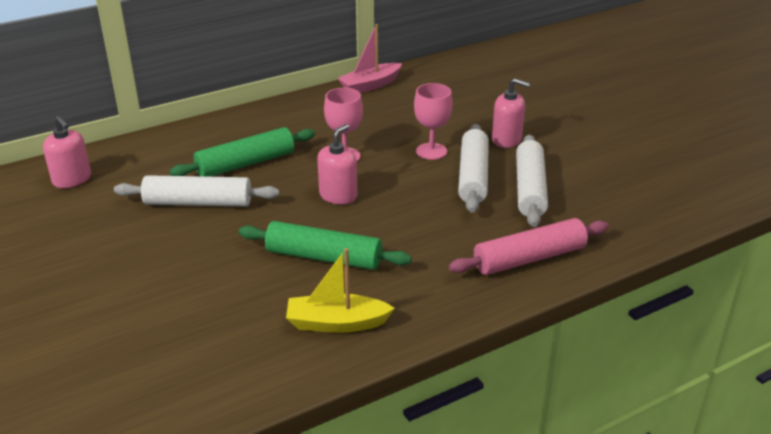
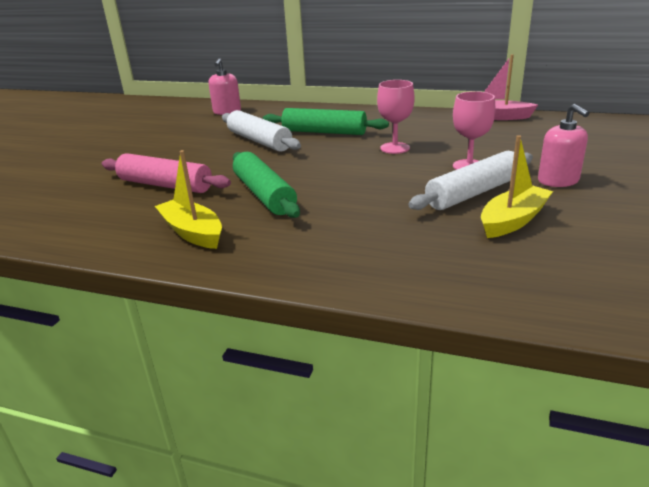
camera: 50 degrees right, 5 degrees down
(338, 195) = (345, 166): pink soap dispenser -> none
(529, 189) = (513, 220): white rolling pin -> yellow boat
(529, 258) = (410, 267): pink rolling pin -> pink rolling pin (165, 185)

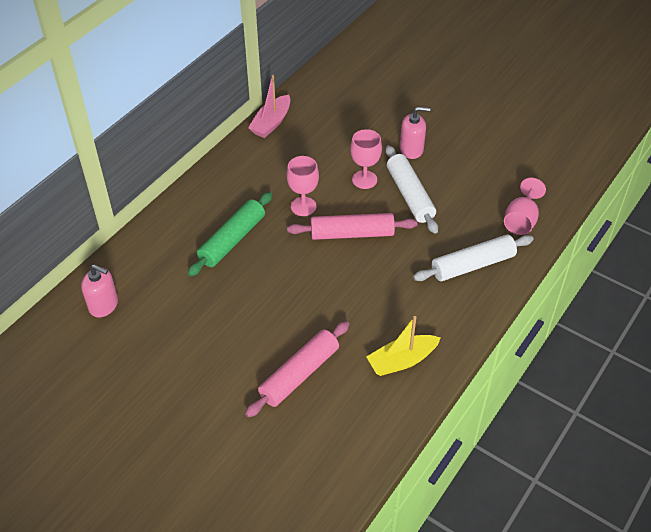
camera: 75 degrees left, 20 degrees up
(259, 141) = (225, 292): white rolling pin -> white rolling pin (472, 265)
(264, 194) = (355, 308): green rolling pin -> none
(376, 174) = (352, 233): none -> pink rolling pin
(513, 220) = (456, 194): yellow boat -> none
(519, 281) = (521, 220): none -> pink goblet

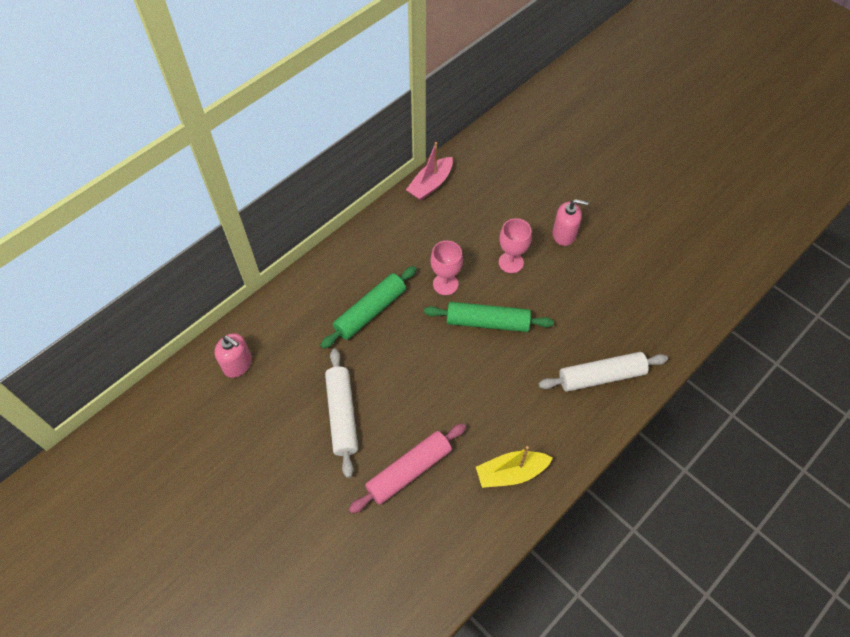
camera: 10 degrees right, 10 degrees up
(352, 233) = (487, 322): pink rolling pin -> green rolling pin
(409, 195) = (552, 287): white rolling pin -> white rolling pin (342, 415)
(521, 220) = (660, 332): pink goblet -> none

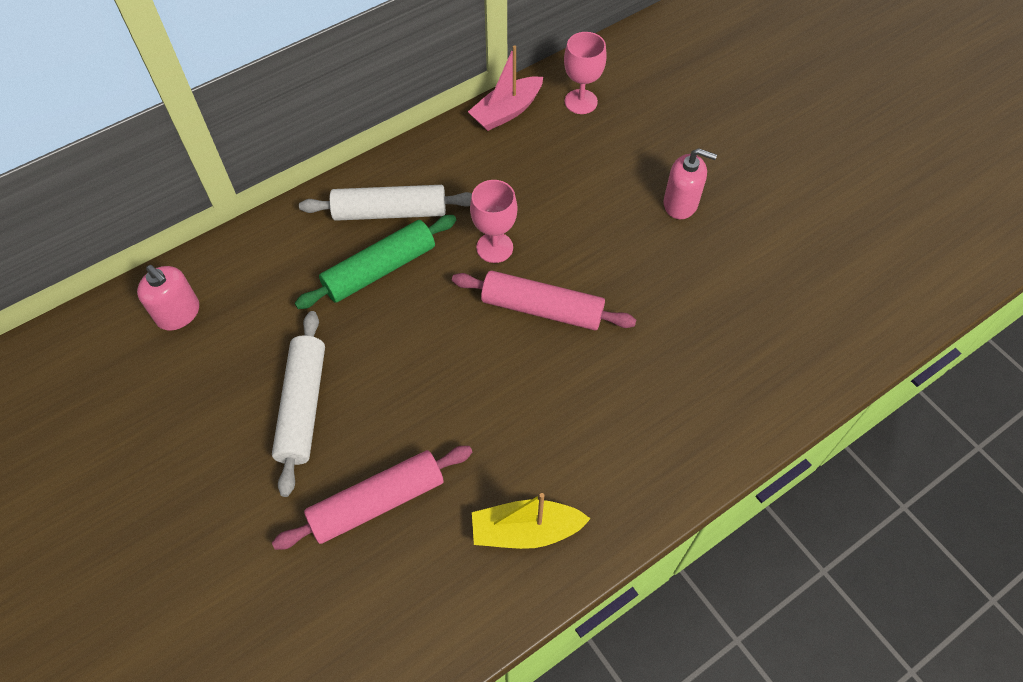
camera: 10 degrees right, 0 degrees up
(487, 322) = (542, 309): green rolling pin -> pink rolling pin
(511, 262) = (595, 231): pink goblet -> pink goblet (581, 102)
(601, 376) = (692, 411): white rolling pin -> white rolling pin (390, 212)

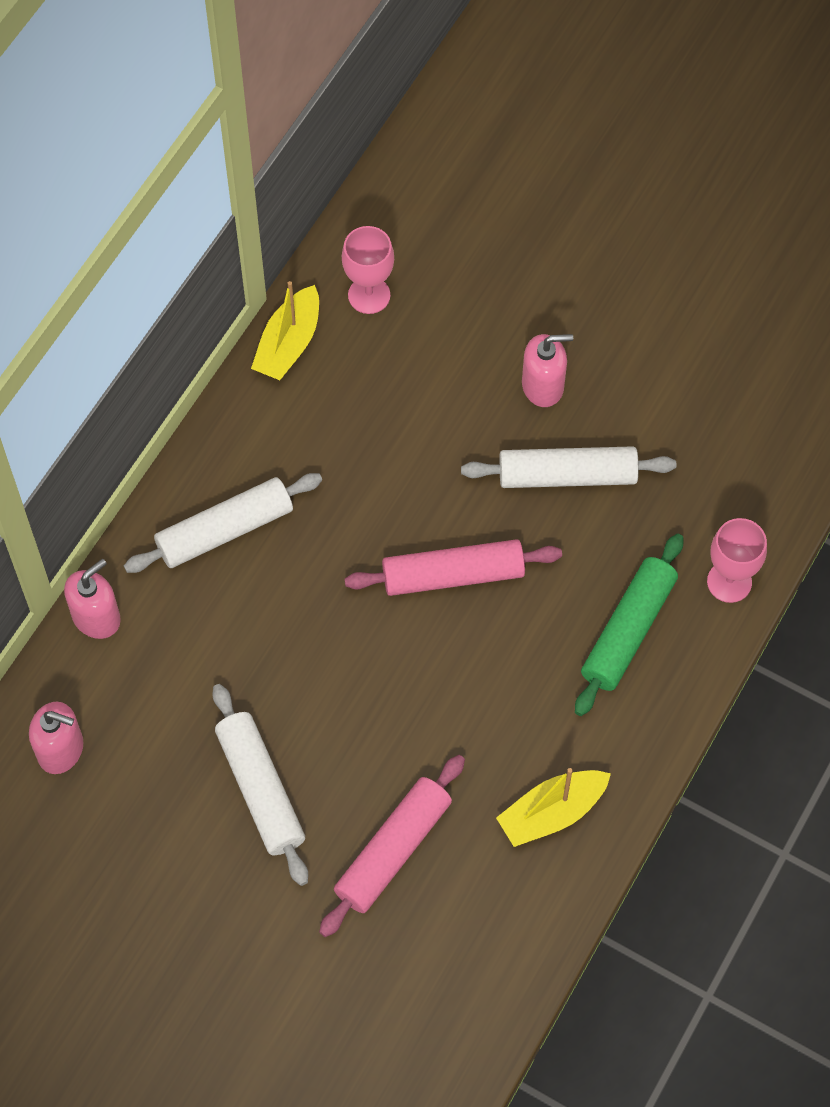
camera: 25 degrees left, 5 degrees up
(264, 234) = (96, 617): none -> pink soap dispenser
(380, 269) = (253, 604): green rolling pin -> green rolling pin (628, 630)
(494, 247) = (365, 525): pink goblet -> pink goblet (729, 582)
(506, 111) = (288, 344): pink boat -> yellow boat
(669, 272) = (567, 475): none -> white rolling pin

